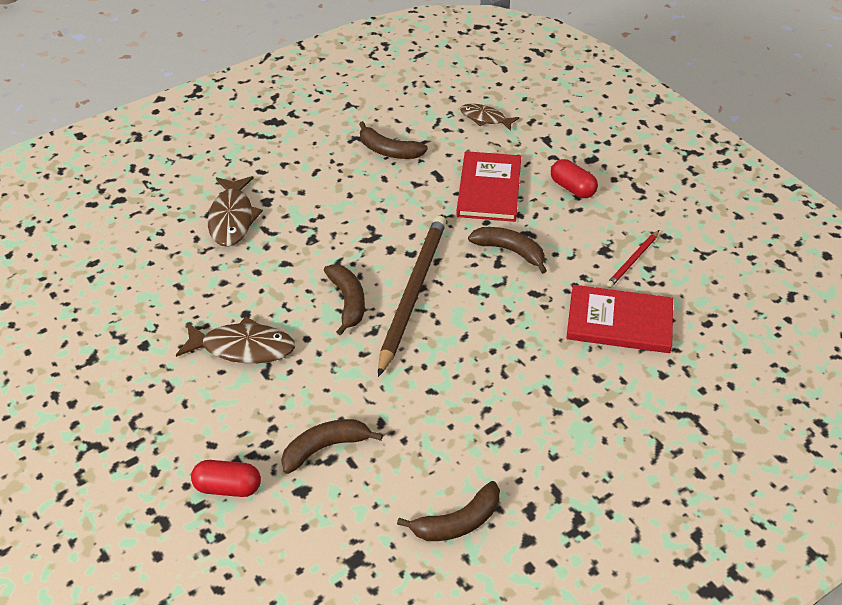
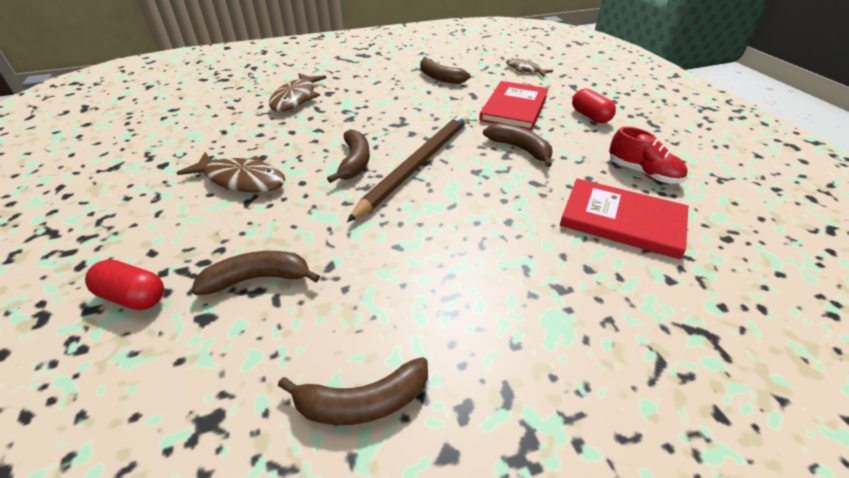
camera: 15 degrees right, 5 degrees down
(632, 261) = (643, 173): red pencil -> red shoe

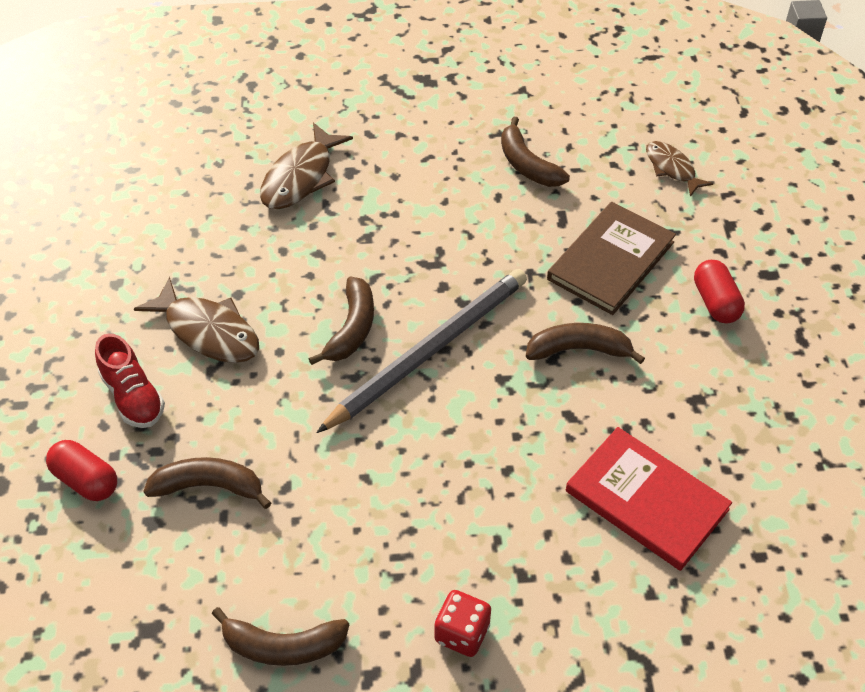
camera: 15 degrees right, 10 degrees up
(416, 165) = (429, 351): brown pencil -> grey pencil
(514, 108) = (611, 261): red book -> brown book
(520, 149) = (579, 349): brown banana -> brown banana turned 60 degrees counterclockwise
(534, 347) = (462, 633): none -> red dice
(643, 173) = (723, 430): red shoe -> red shoe (133, 397)

